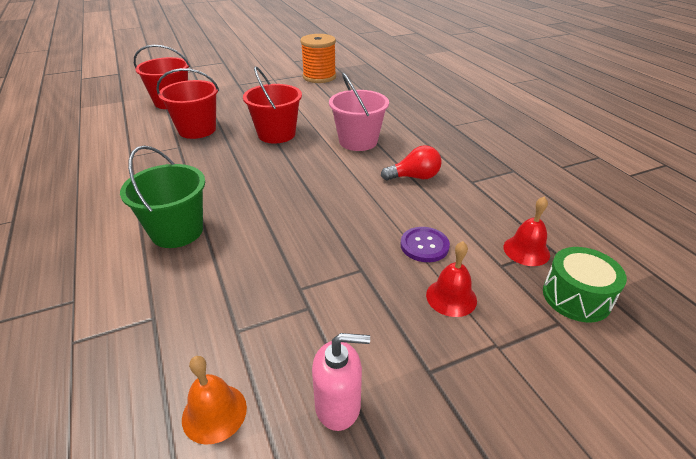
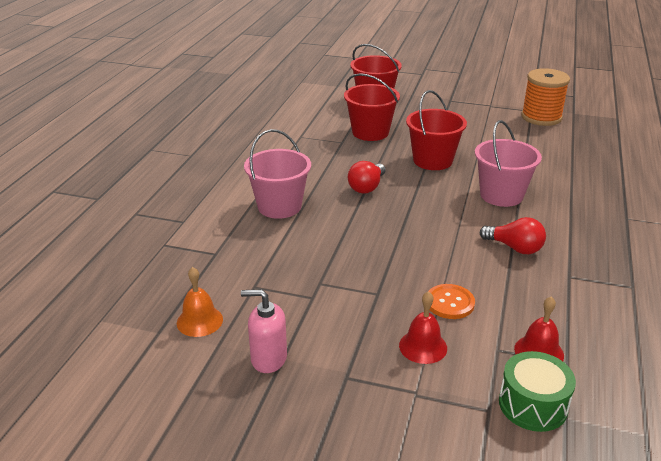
camera: 40 degrees right, 5 degrees down
(177, 231) = (279, 206): green bucket -> pink bucket
(245, 177) = (367, 187): none -> red light bulb
(338, 405) = (268, 358): pink soap dispenser -> pink soap dispenser turned 150 degrees clockwise
(424, 245) = (450, 303): purple button -> orange button

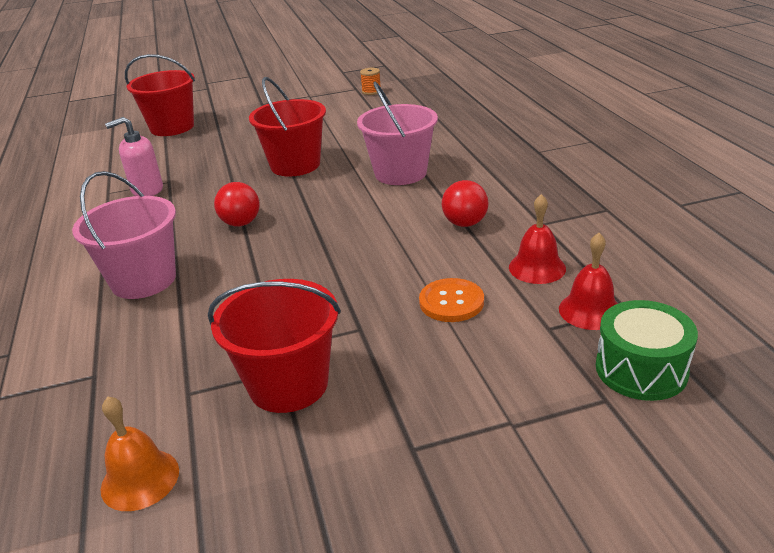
camera: 30 degrees left, 0 degrees up
(268, 358) = (288, 479): pink soap dispenser -> pink soap dispenser (147, 190)
(370, 132) = (196, 160): red bucket -> red bucket (288, 384)
(423, 346) = (468, 364): red bell -> red bell (537, 267)
(515, 248) = (463, 218): red light bulb -> red light bulb turned 90 degrees clockwise
(541, 117) = (371, 91): orange spool -> orange spool, size x0.42

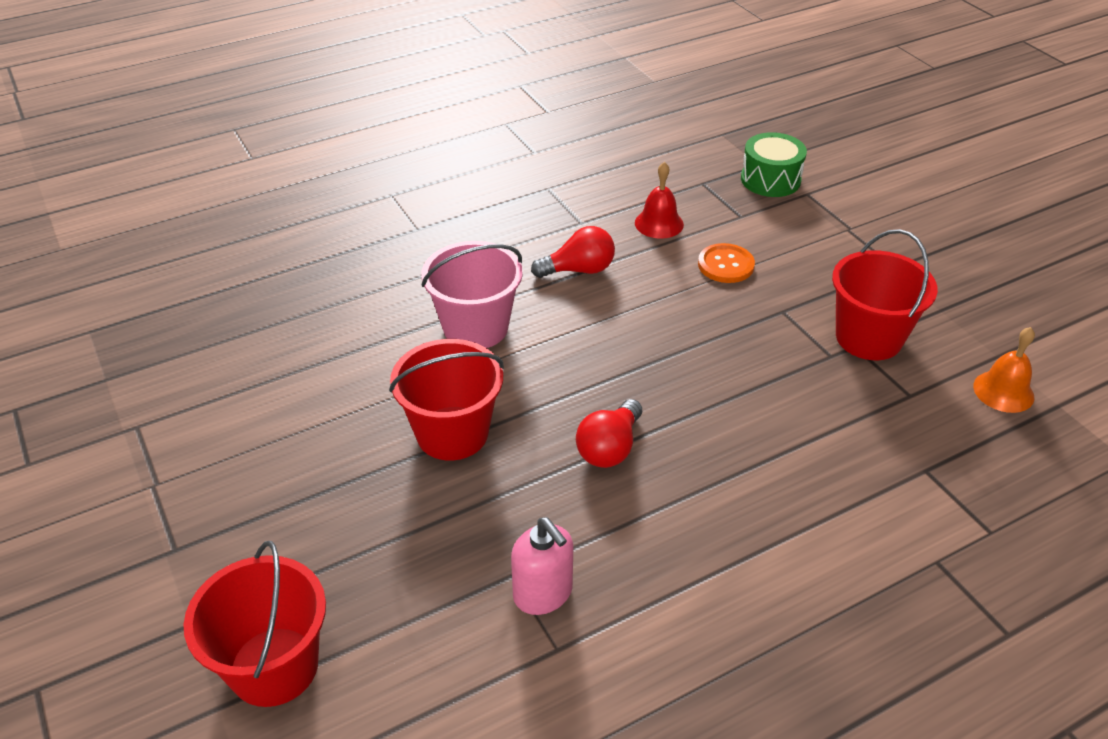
camera: 105 degrees left, 10 degrees up
(143, 280) = (769, 495): pink bucket -> none
(242, 218) = (609, 448): red light bulb -> red light bulb turned 135 degrees clockwise
(371, 91) = (160, 403): orange spool -> none
(590, 310) = (711, 198): red bell -> none

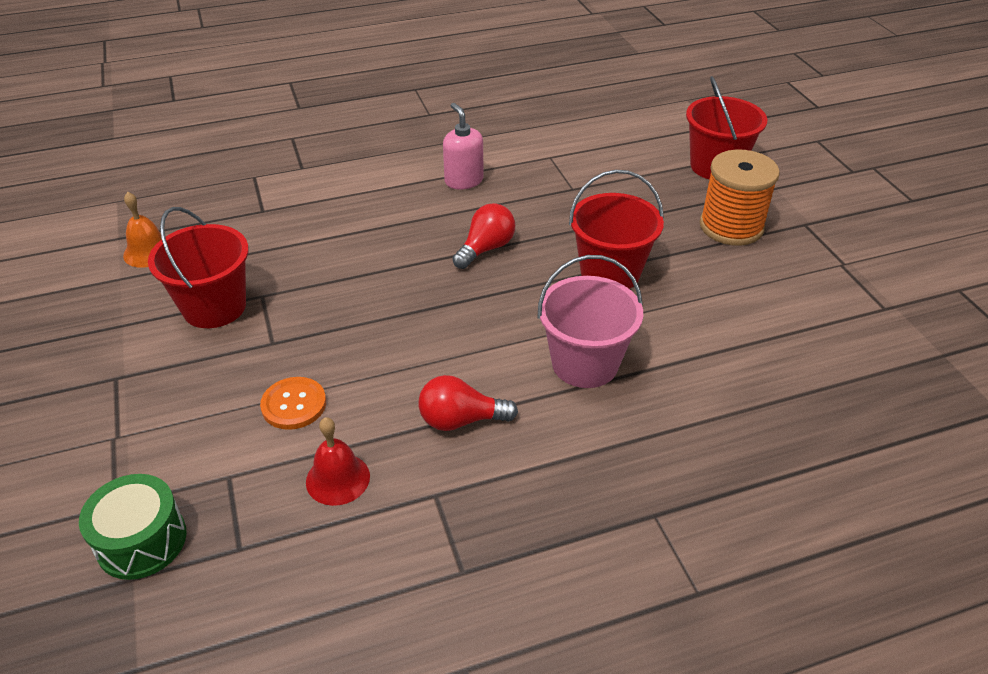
camera: 170 degrees left, 0 degrees up
(283, 529) = (731, 227): none -> orange spool
(543, 593) = (554, 179): pink soap dispenser -> pink soap dispenser (463, 181)

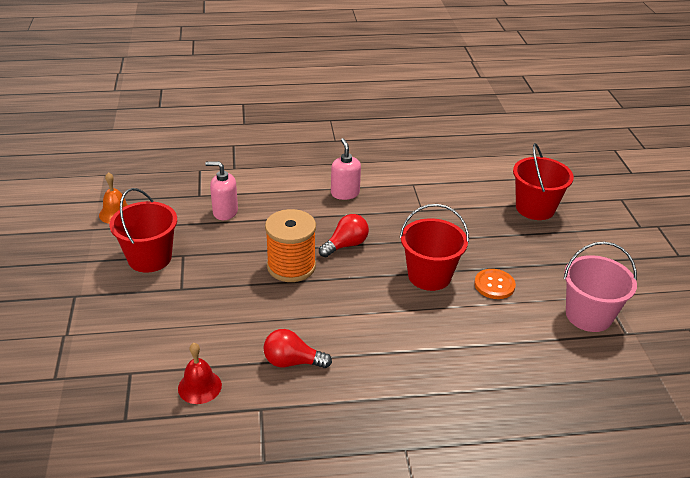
camera: 10 degrees right, 5 degrees down
(141, 540) = (66, 404): green drum -> none
(294, 404) = (184, 333): orange button -> orange button (494, 285)
(305, 228) = (225, 212): none -> pink soap dispenser
(585, 363) = (390, 337): pink bucket -> pink bucket (588, 315)
(731, 227) = (530, 255): orange spool -> orange spool (291, 266)

